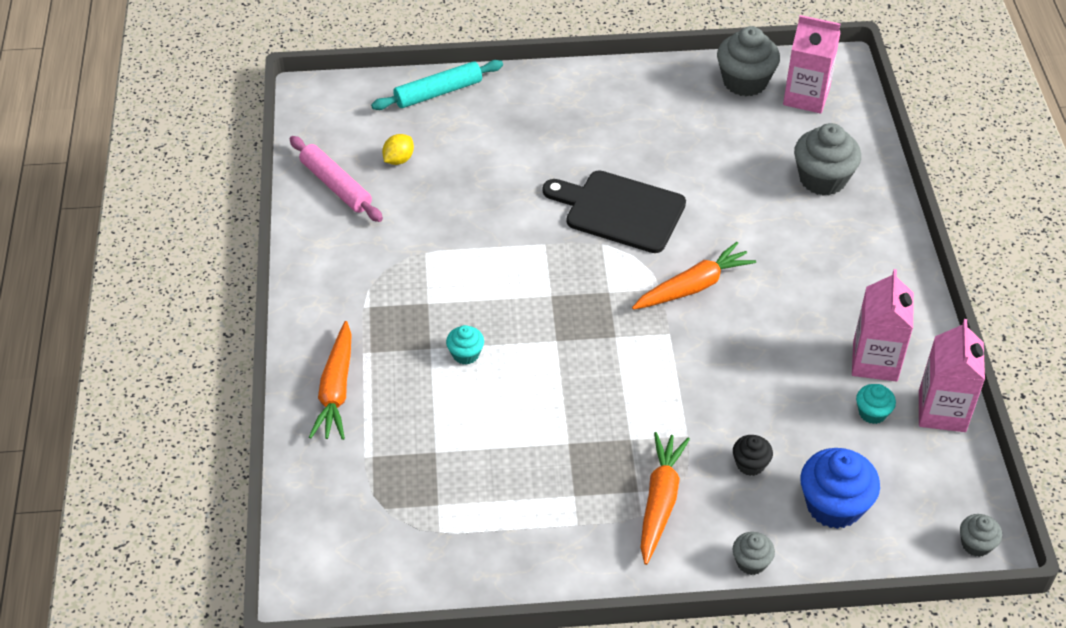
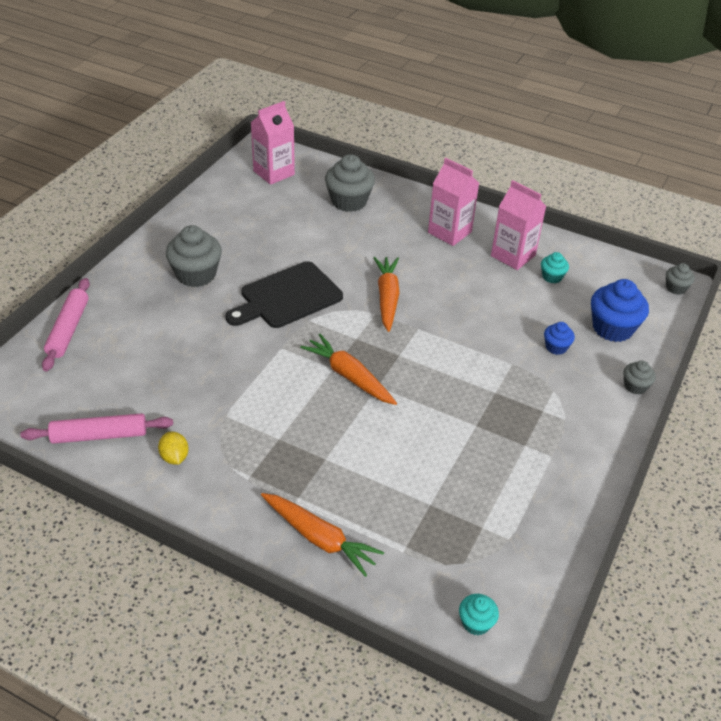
camera: 60 degrees left, 5 degrees down
(398, 159) = (113, 385): yellow lemon -> yellow lemon (174, 457)
(438, 93) = (68, 329): turquoise rolling pin -> pink rolling pin
(465, 354) = (349, 441): turquoise cupcake -> turquoise cupcake (476, 623)
(660, 501) = (558, 404): orange carrot -> orange carrot (349, 376)
(745, 81) = (232, 188): grey cupcake -> grey cupcake (196, 274)
(750, 464) = (556, 347): black cupcake -> blue cupcake
(942, 411) = (570, 250): pink carton -> pink carton (449, 232)

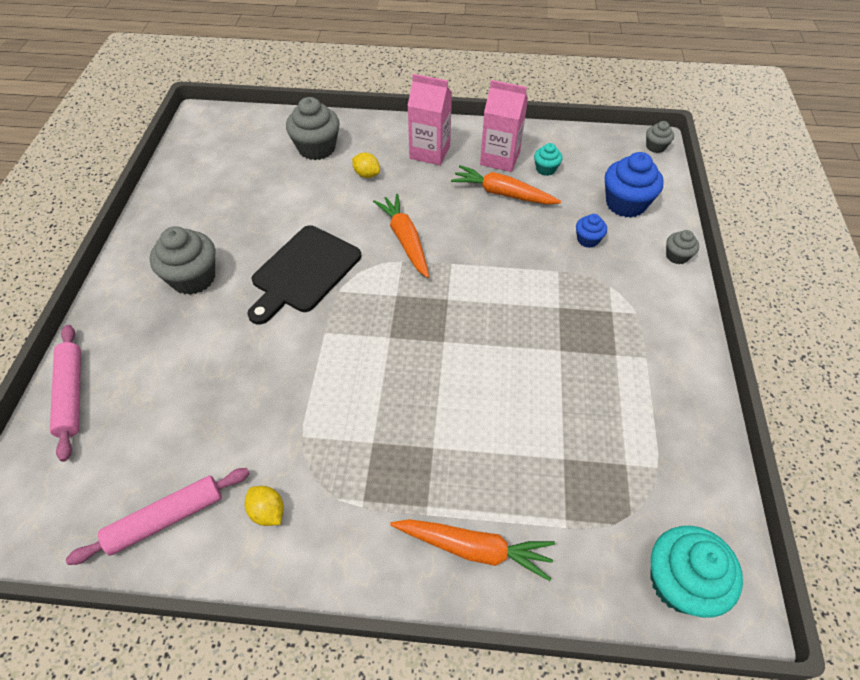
camera: 20 degrees left, 10 degrees up
(274, 173) = (226, 139): pink carton -> none
(349, 376) = (410, 340): orange carrot -> orange carrot (502, 193)
(382, 235) = (367, 174): none -> yellow lemon
(476, 623) = (680, 582): turquoise cupcake -> turquoise cupcake, size x1.91

